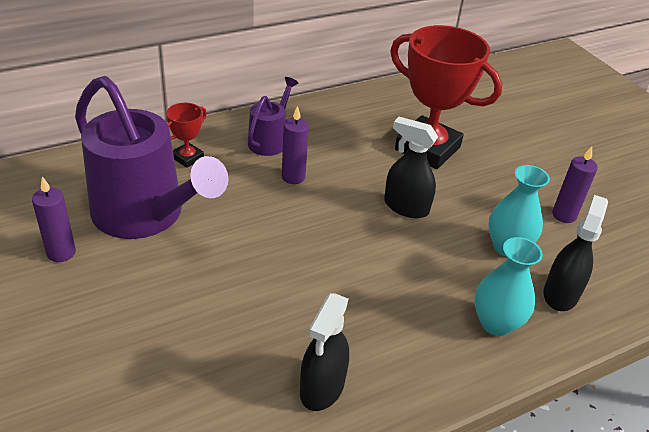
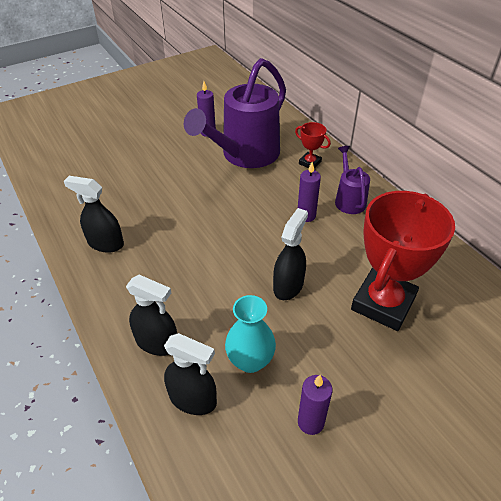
camera: 90 degrees right, 5 degrees up
(270, 140) = (348, 199): purple watering can -> purple watering can turned 120 degrees counterclockwise
(496, 323) = (157, 342): turquoise vase -> black spray bottle

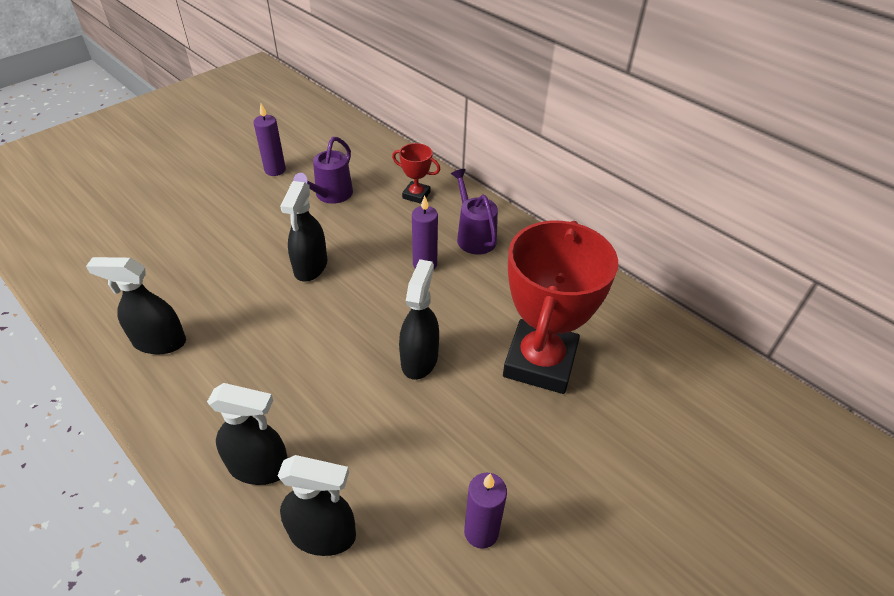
camera: 15 degrees left, 0 degrees up
(220, 205) = (310, 266): none -> black spray bottle
(245, 155) = (330, 195): purple watering can -> purple watering can, size x0.49
(250, 360) = (389, 467): turquoise vase -> none

